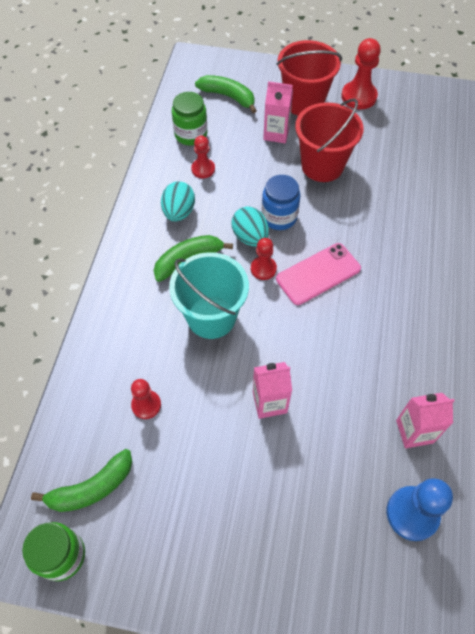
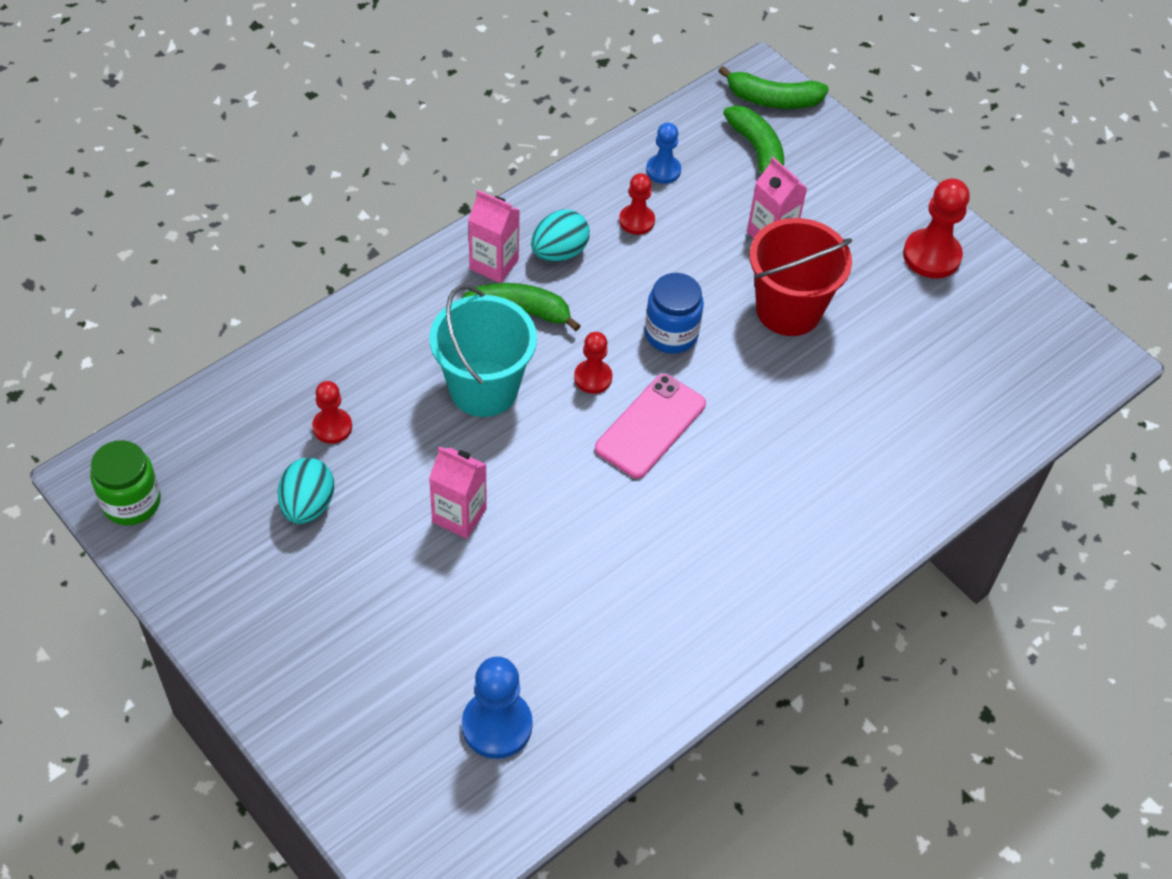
camera: 35 degrees right, 5 degrees down
(92, 488) = (210, 464): green banana -> green banana (773, 99)
(191, 134) = (663, 170): green jar -> blue pawn
(250, 237) = (613, 333): turquoise egg -> turquoise egg (307, 505)
(304, 102) = (849, 218): red bucket -> none
(318, 274) = (650, 426): pink phone -> pink phone turned 60 degrees counterclockwise
(414, 431) = (584, 656): pink carton -> pink carton (494, 264)

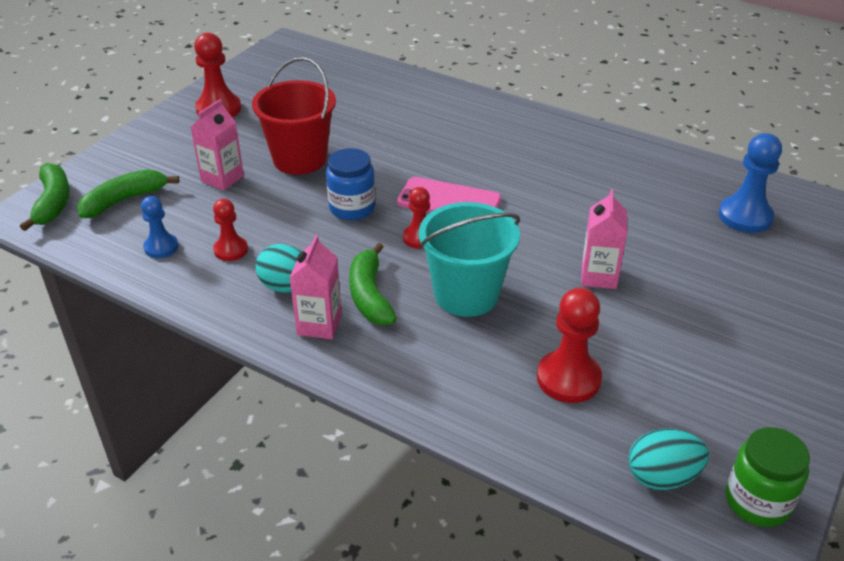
camera: 105 degrees left, 15 degrees down
(307, 505) = (658, 368): turquoise egg -> turquoise egg (662, 477)
(332, 427) = (568, 378): red pawn -> red pawn, size x1.62

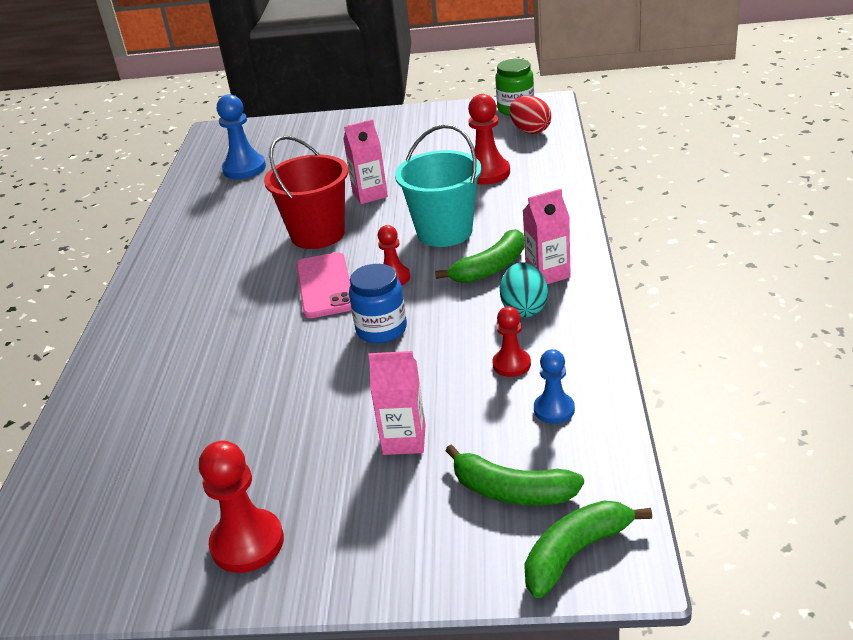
camera: 115 degrees left, 5 degrees down
(300, 159) = (321, 404): red bucket -> red bucket (318, 234)
(662, 477) = (530, 131): turquoise egg -> red egg

